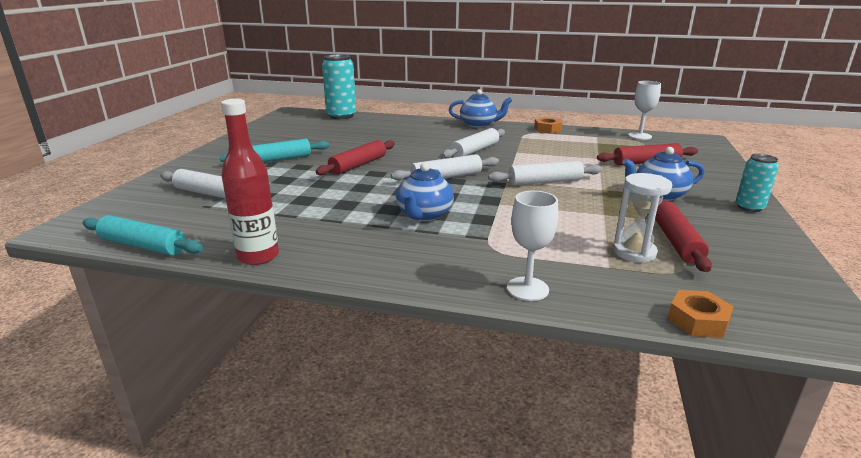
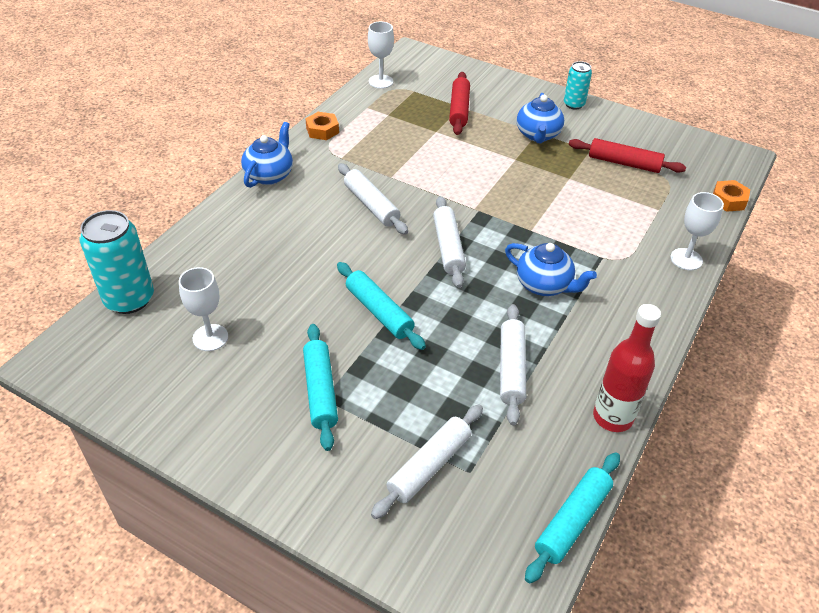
camera: 75 degrees left, 20 degrees up
(317, 133) = (210, 337): none -> white goblet
(358, 165) = (379, 312): red rolling pin -> turquoise rolling pin
(545, 182) = (487, 186): white rolling pin -> white rolling pin (511, 368)
(634, 252) = (638, 189): white hourglass -> none

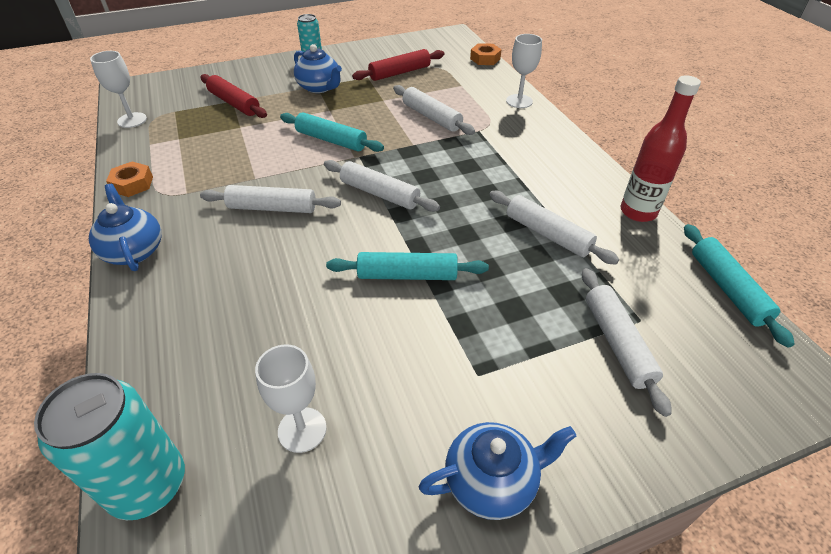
camera: 50 degrees left, 0 degrees up
(320, 391) = (466, 372): turquoise rolling pin -> turquoise rolling pin (331, 140)
(544, 285) = (477, 170): blue teapot -> blue teapot (491, 481)
(583, 219) = (431, 117): none -> white rolling pin

